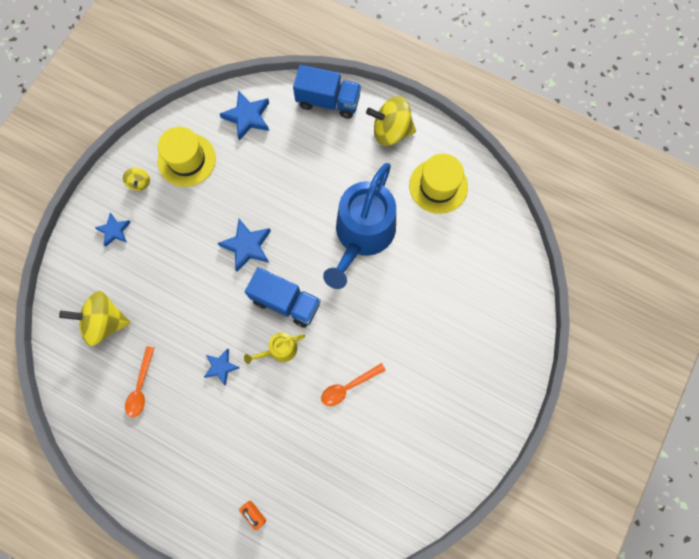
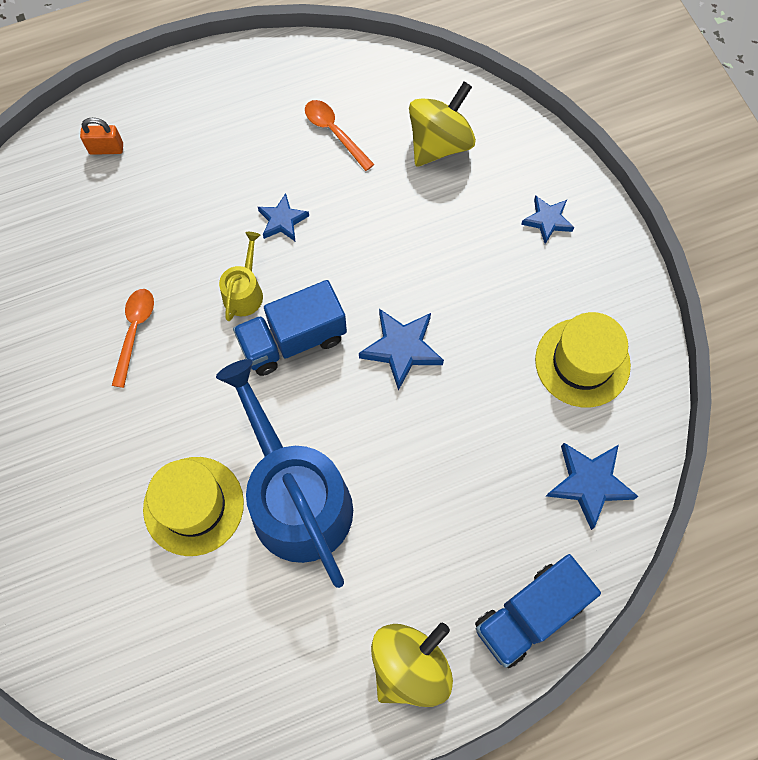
camera: 130 degrees right, 5 degrees down
(140, 183) = (592, 287): yellow spinning top -> none
(438, 186) = (273, 660): yellow hat -> yellow hat (193, 505)

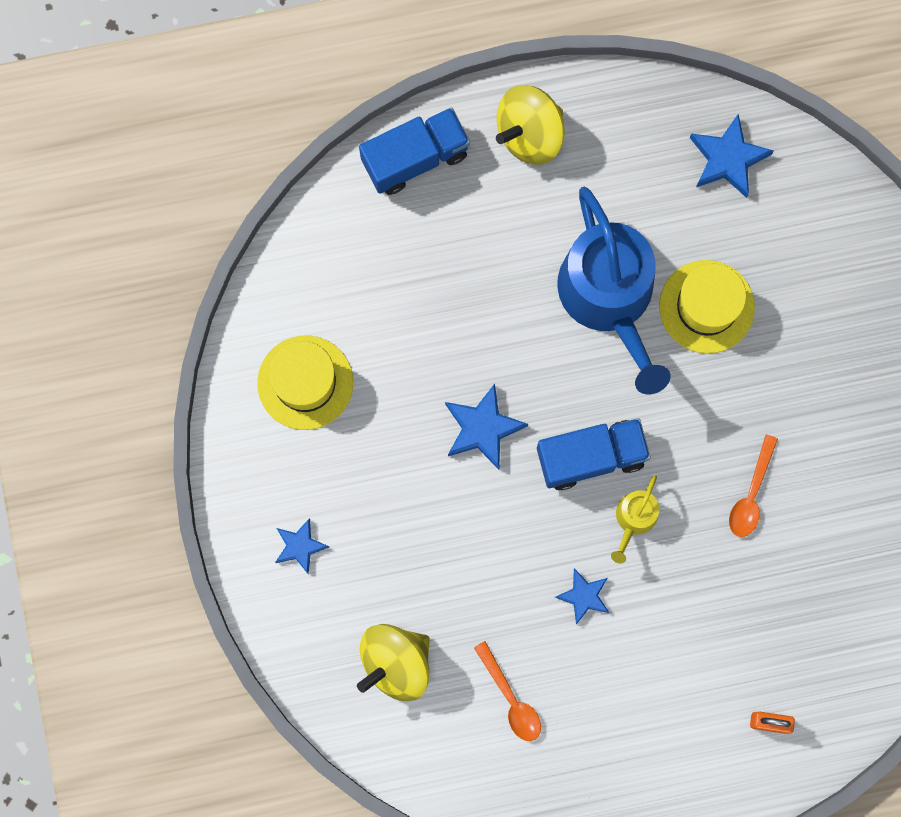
camera: 170 degrees left, 10 degrees up
(589, 483) = (331, 263): blue star -> blue star (727, 159)

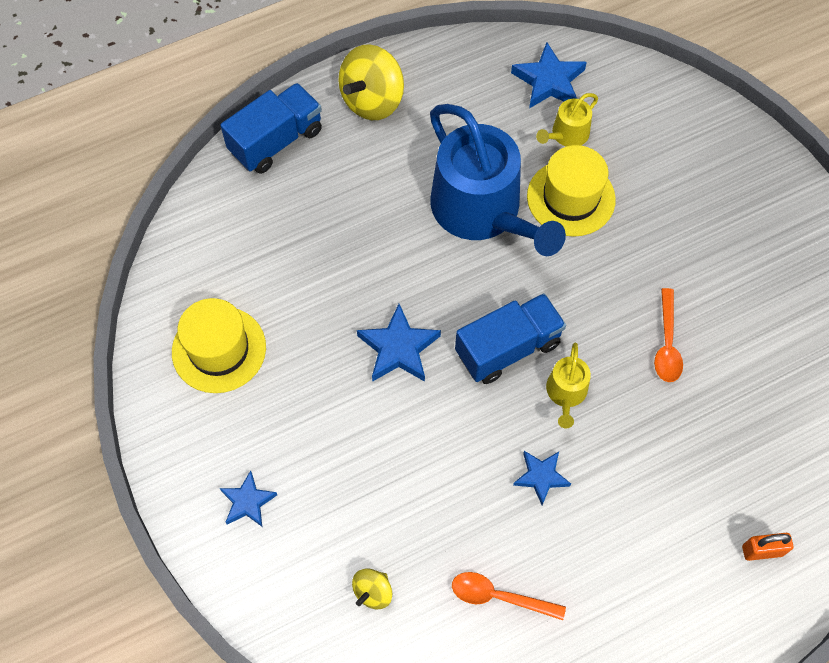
camera: 15 degrees left, 15 degrees down
(396, 663) = (373, 592): yellow spinning top -> yellow spinning top, size x0.50
(510, 698) = (499, 596): orange spoon -> orange spoon turned 150 degrees clockwise
(726, 230) = (567, 134): none -> yellow watering can

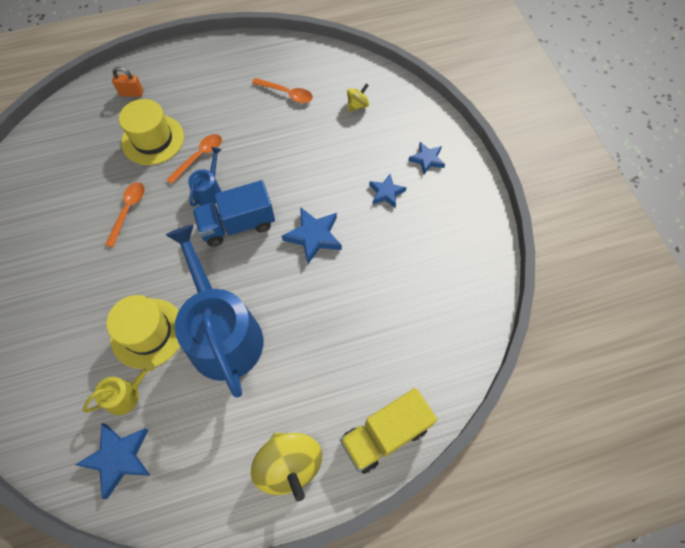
camera: 170 degrees left, 0 degrees up
(219, 349) = (442, 256): yellow hat -> yellow hat (153, 139)
(276, 141) = (385, 435): blue truck -> yellow truck
(372, 101) = (289, 465): yellow spinning top -> yellow spinning top turned 105 degrees clockwise
(541, 476) = (243, 146): blue star -> blue star (386, 193)
(566, 393) = (209, 190): yellow watering can -> blue watering can
(601, 446) = (199, 157): none -> orange spoon

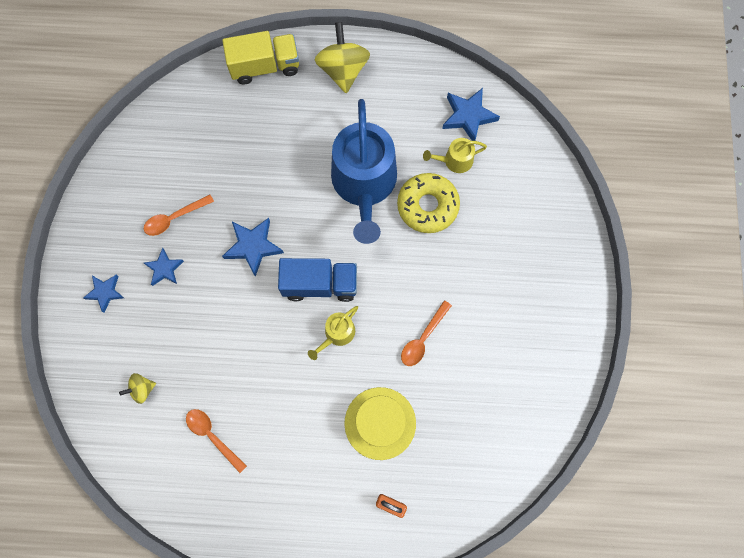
camera: 160 degrees left, 10 degrees up
(148, 333) = (427, 206): yellow hat -> yellow donut
(199, 157) = (335, 380): orange spoon -> orange spoon (174, 218)
(209, 190) = (337, 334): blue watering can -> yellow watering can

